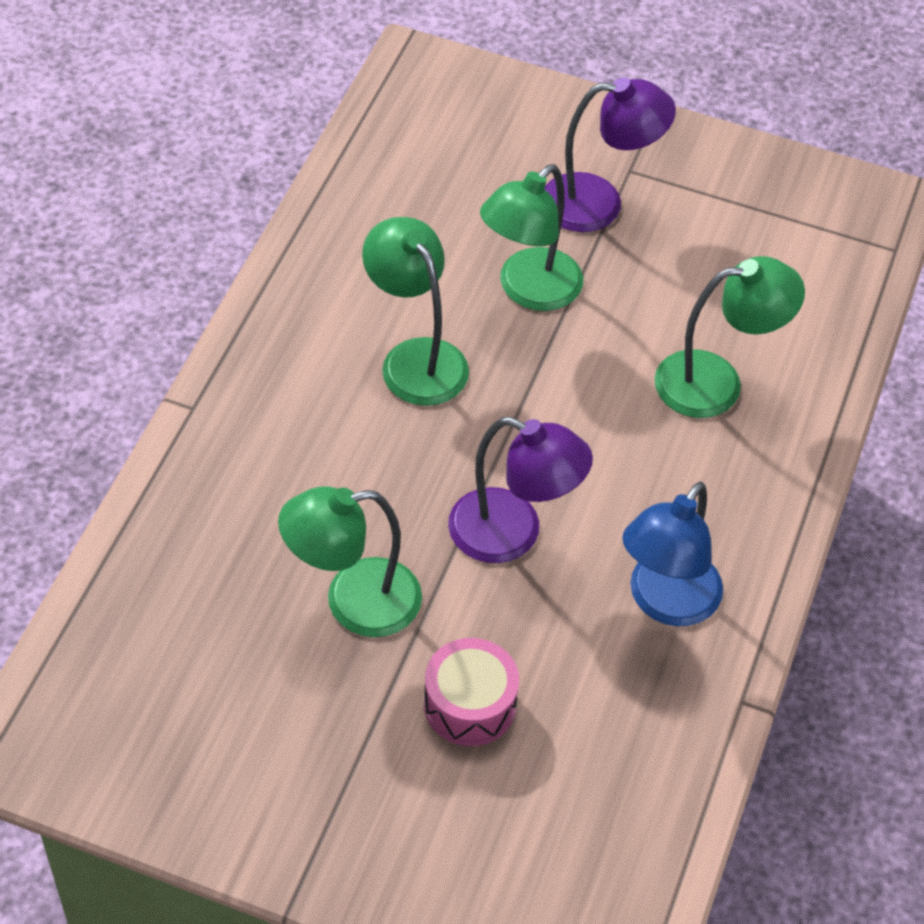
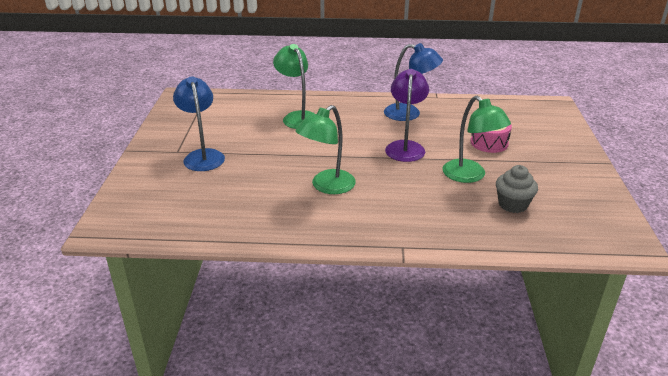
camera: 105 degrees left, 20 degrees down
(227, 626) = (512, 204): none -> grey cupcake
(529, 290) = (268, 164): green lamp -> none
(599, 203) = (202, 156): purple lamp -> blue lamp

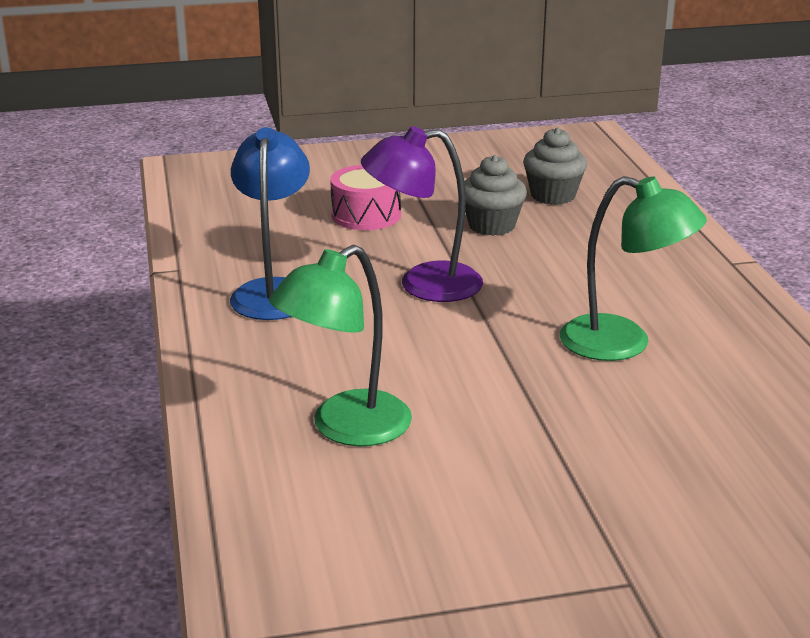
camera: 105 degrees left, 5 degrees down
(202, 156) = (621, 530): blue lamp -> none
(470, 176) = (491, 226): green lamp -> grey cupcake

